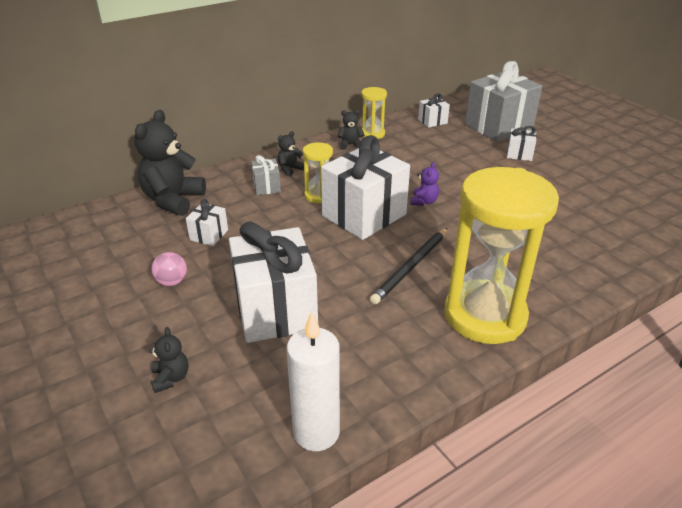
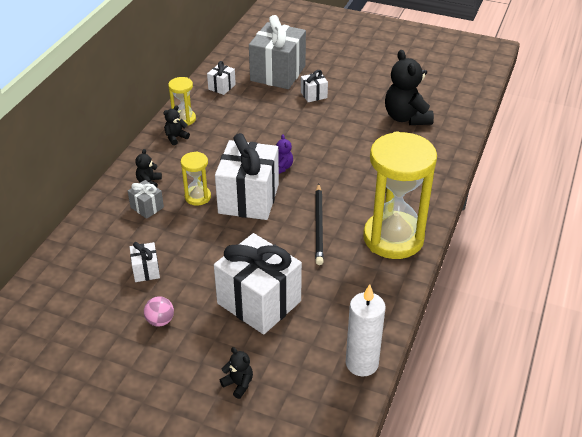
camera: 35 degrees left, 5 degrees up
(173, 200) = (79, 255): black teddy bear -> black teddy bear (406, 118)

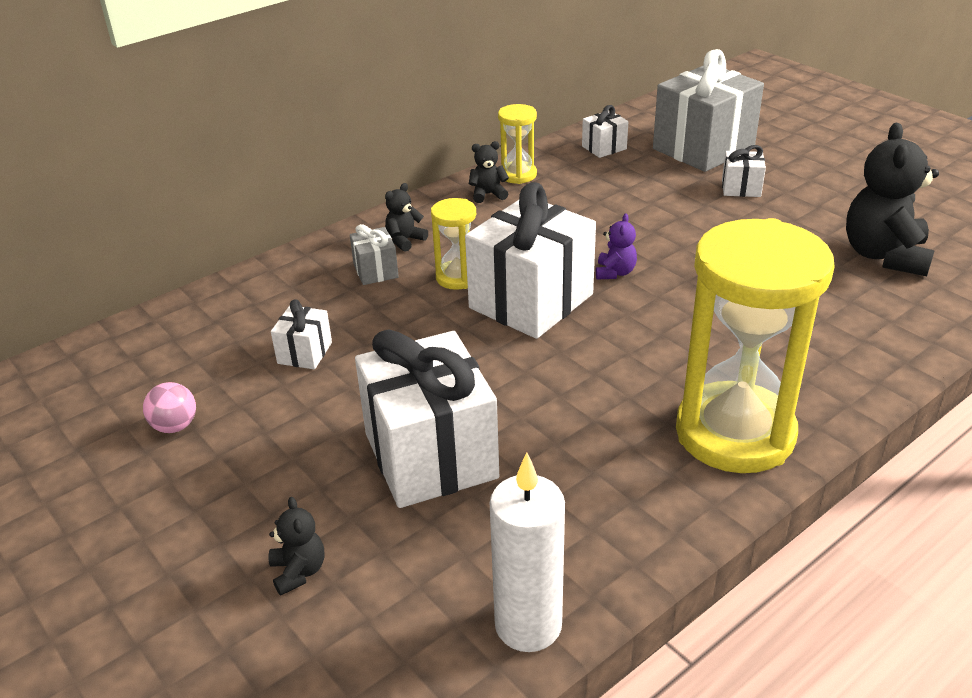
camera: 30 degrees right, 5 degrees down
(160, 321) = (265, 429): pink ball -> pink ball (175, 426)
(319, 226) = (615, 373): black pencil -> none

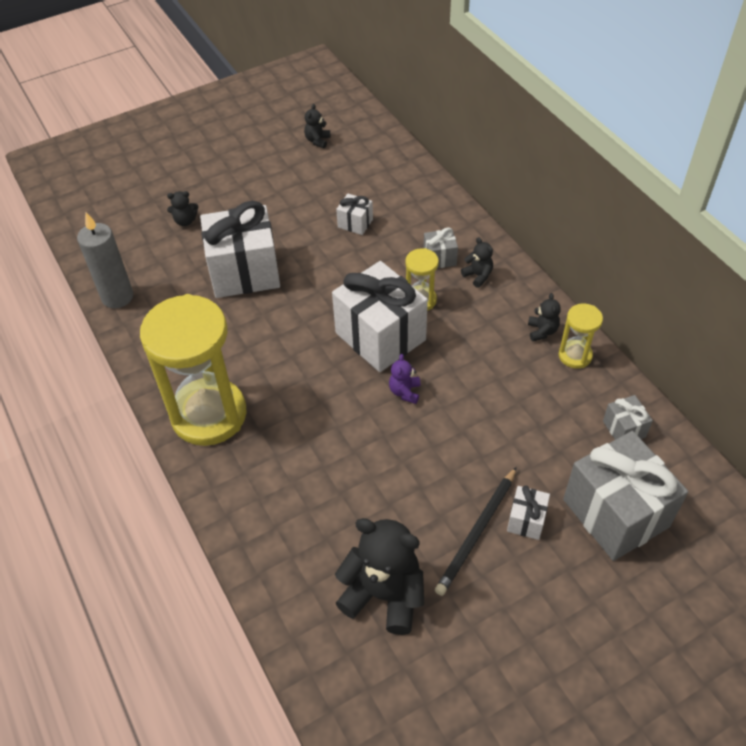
camera: 100 degrees right, 15 degrees up
(75, 428) = (317, 141): none -> black teddy bear
(175, 426) = (306, 175): pink ball -> none
(528, 625) = (117, 297): white candle -> grey candle
(604, 148) = (624, 429): white gift -> grey gift
(615, 272) = (405, 392): purple teddy bear -> purple teddy bear turned 75 degrees clockwise
(774, 212) = (477, 532): none -> black pencil

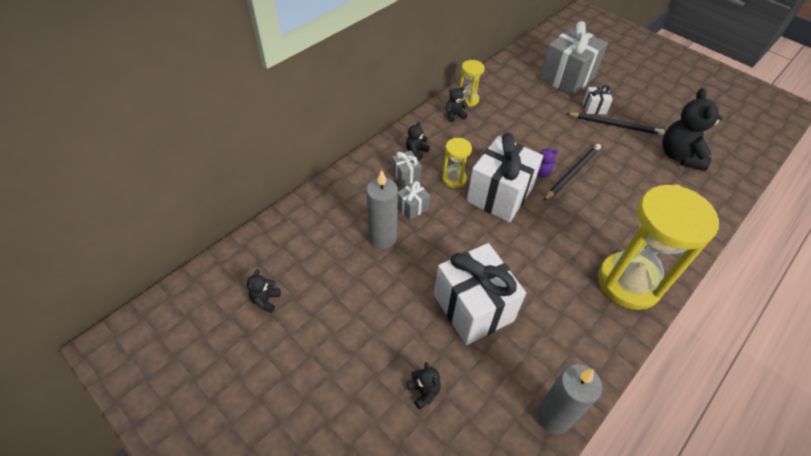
camera: 110 degrees left, 0 degrees up
(317, 141) = (265, 300): black teddy bear -> black teddy bear turned 105 degrees clockwise
(355, 223) = (382, 238): white gift -> grey candle
(393, 429) = (572, 173): none -> black pencil
(624, 429) = (511, 78): grey gift -> grey gift (412, 207)

